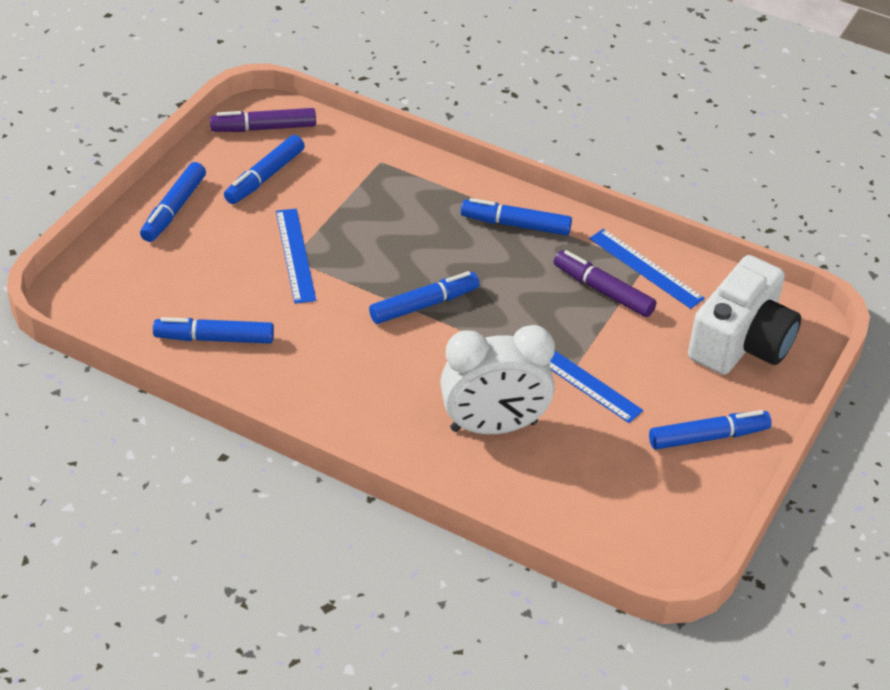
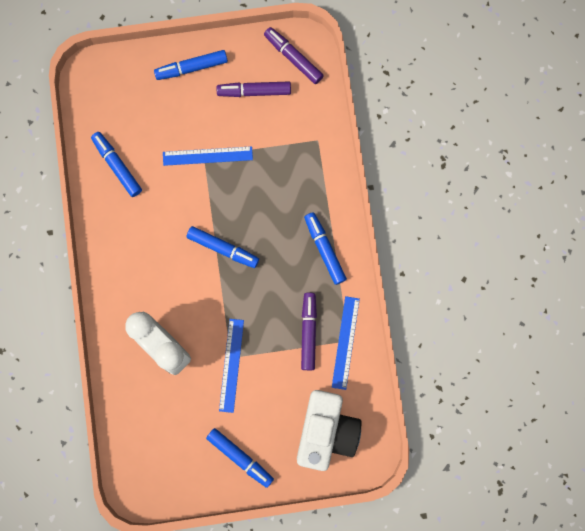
camera: 55 degrees right, 35 degrees up
(265, 177) = (254, 91): blue marker -> purple marker
(295, 255) = (207, 156): blue ruler -> blue ruler turned 45 degrees clockwise
(741, 342) = (326, 431): white camera -> white camera turned 75 degrees counterclockwise

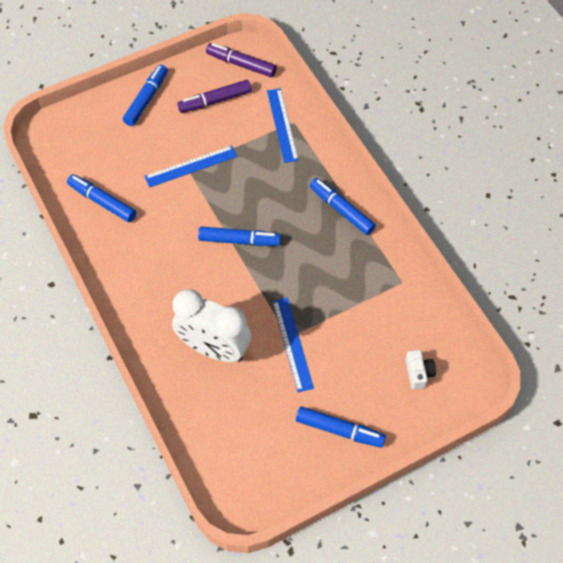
camera: 20 degrees left, 20 degrees down
(192, 68) = (146, 99): blue marker -> blue marker turned 150 degrees clockwise
(308, 332) = (358, 287): purple marker -> none
(326, 431) = (418, 373): white camera -> white camera, size x0.42
(345, 342) = (400, 285): blue ruler -> blue ruler (282, 125)

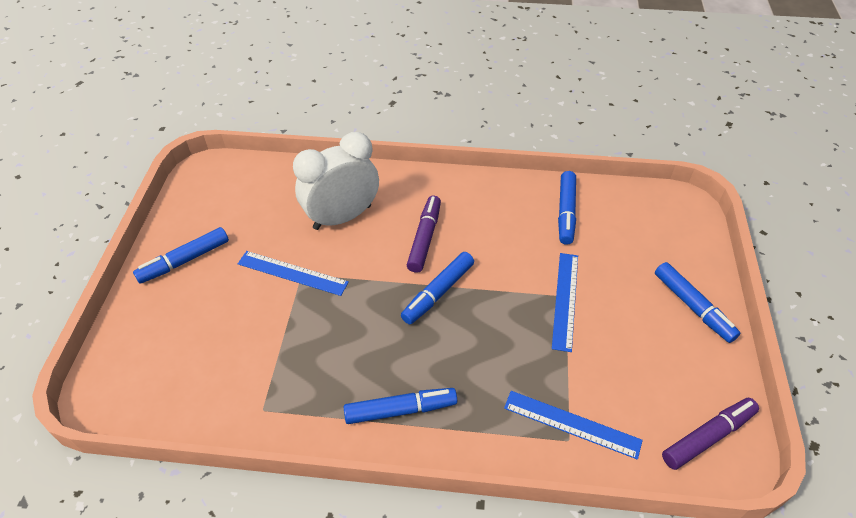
camera: 125 degrees right, 10 degrees down
(102, 202) = (566, 212): blue marker -> blue marker turned 120 degrees clockwise
(215, 101) = (654, 372): purple marker -> purple marker (424, 238)
(418, 373) = (162, 354): white camera -> none

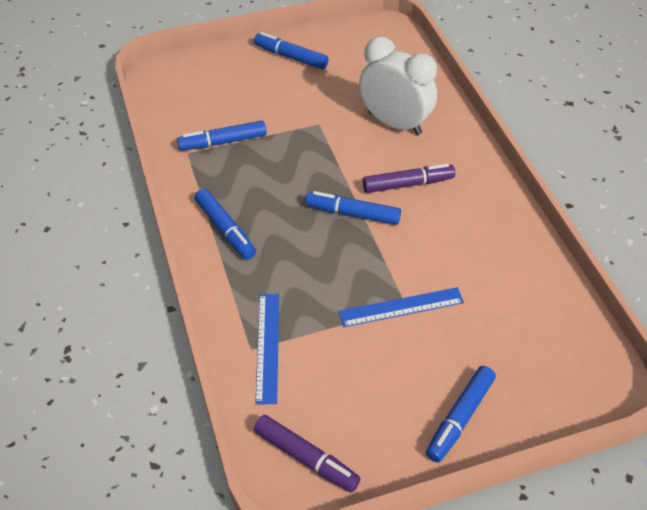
camera: 65 degrees right, 0 degrees up
(292, 273) = (316, 118): blue ruler -> none
(566, 212) = (517, 278): blue marker -> blue marker (223, 142)

